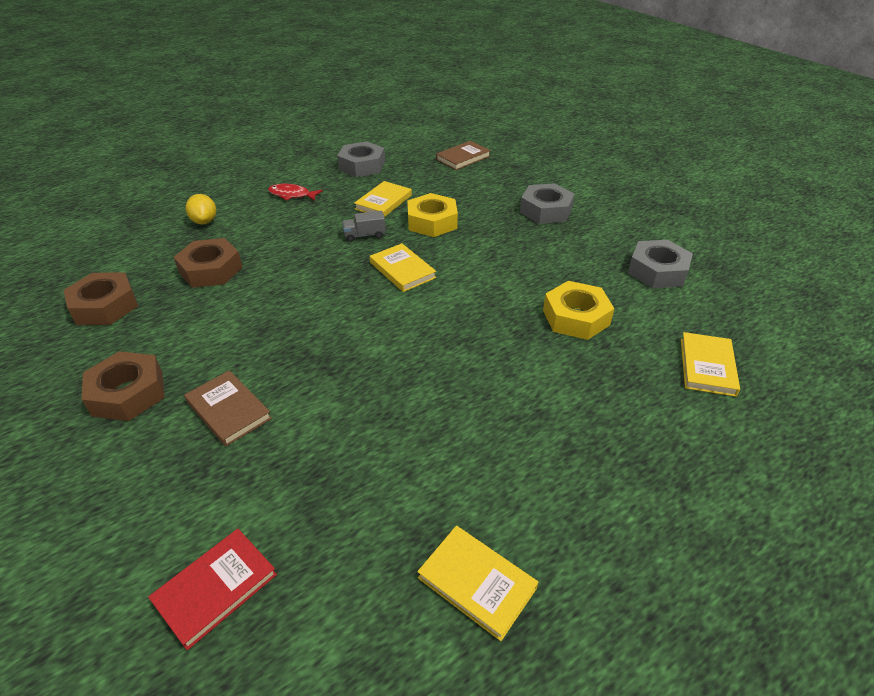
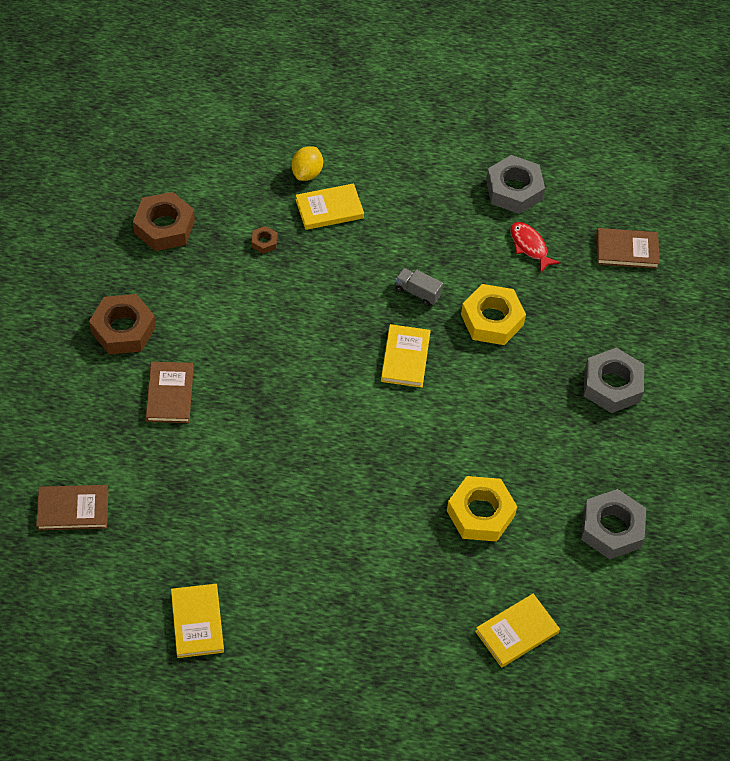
camera: 40 degrees right, 15 degrees up
(211, 270) = (264, 242): brown nut -> brown nut, size x0.46
(215, 588) = (73, 509): red book -> brown book
(292, 195) = (409, 189): red fish -> red fish (529, 246)
(383, 202) = (478, 260): yellow book -> yellow book (329, 209)

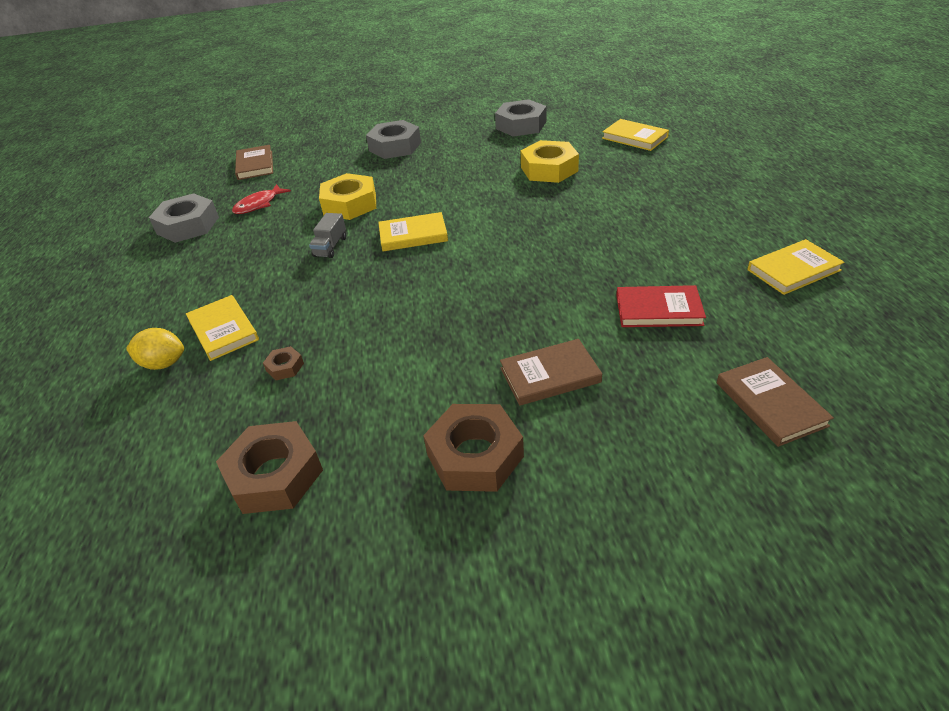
camera: 100 degrees left, 15 degrees down
(201, 495) = (658, 310): none -> red book

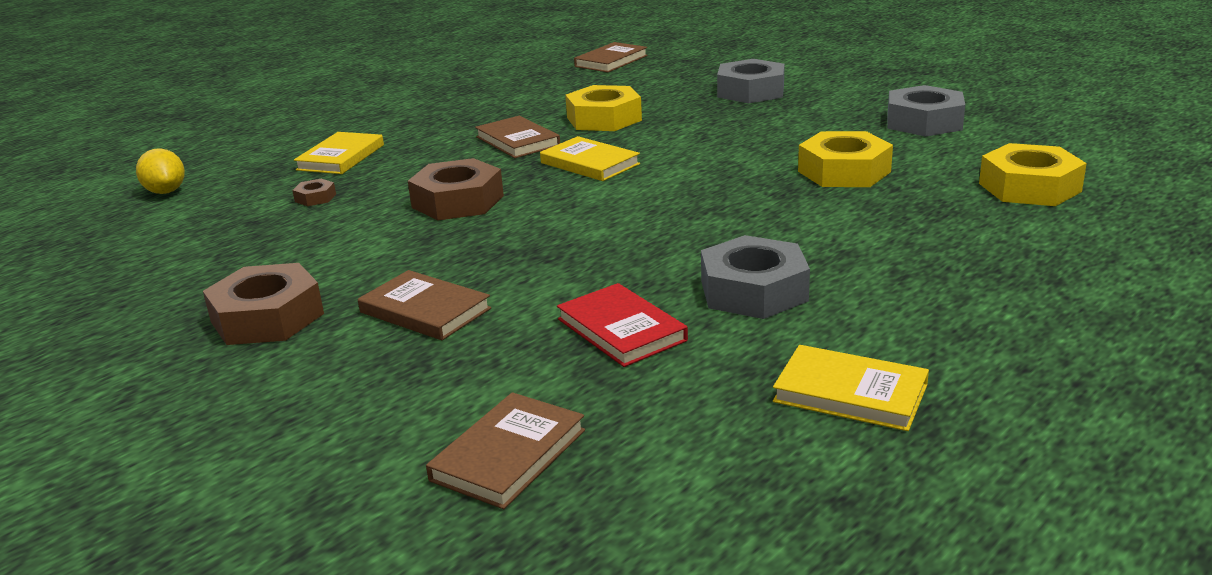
camera: 50 degrees right, 15 degrees down
(164, 363) = (276, 158): yellow lemon -> yellow lemon (166, 191)
(188, 225) = (474, 83): grey nut -> grey nut (753, 291)
(259, 204) = (546, 90): red fish -> none
(274, 475) = (177, 249): brown nut -> brown nut (458, 201)
(330, 247) = (517, 141): grey truck -> brown book
(634, 138) = (1029, 187): yellow book -> yellow nut

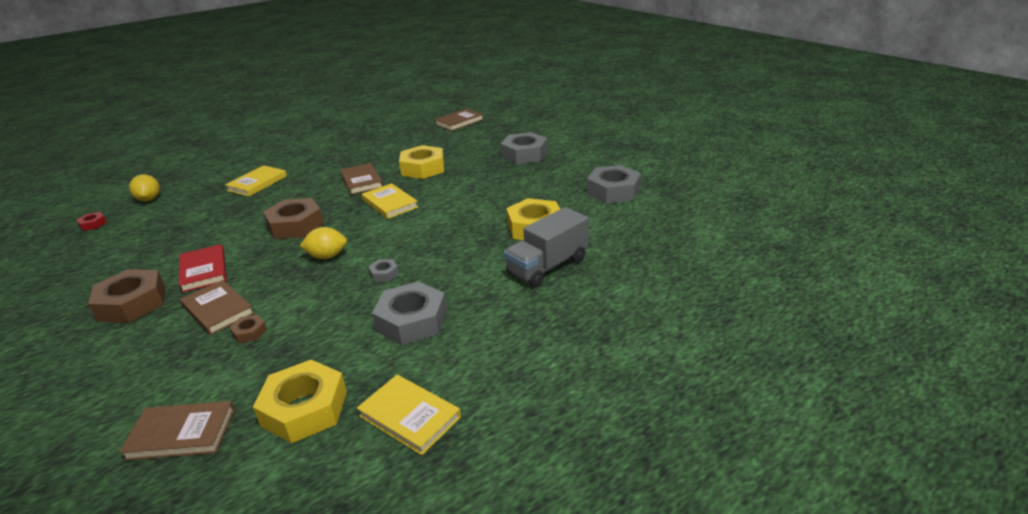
camera: 10 degrees right, 5 degrees up
(93, 230) = (93, 224): none -> red nut
(315, 198) = (222, 213): brown nut -> brown nut (249, 332)
(508, 455) = (181, 434): brown book -> brown book turned 45 degrees clockwise
(546, 232) = (327, 256): none -> yellow lemon
(621, 330) = (314, 342): red book -> red book (204, 271)
(659, 243) = (384, 274): none -> grey nut
(902, 212) = (547, 266): none -> grey truck
(1029, 187) = (642, 255): yellow nut -> yellow nut (305, 409)

